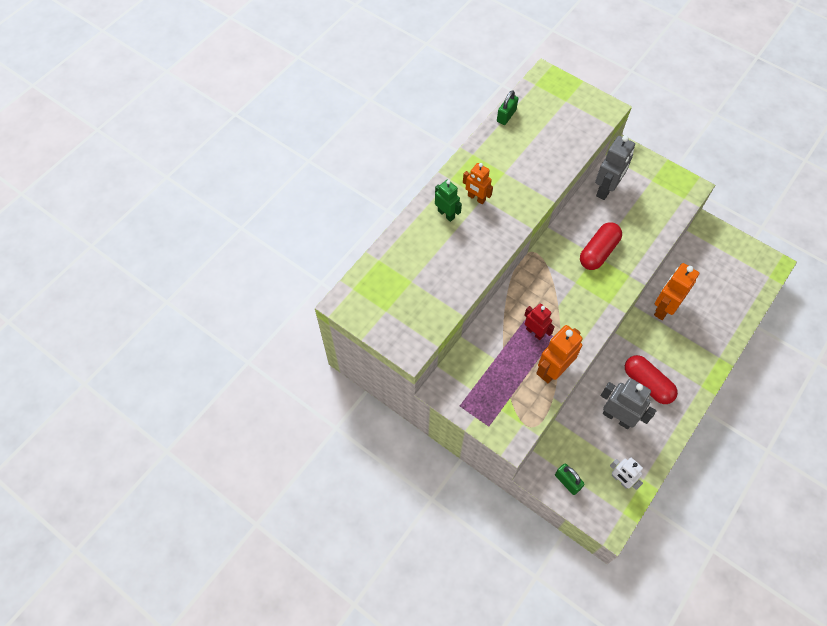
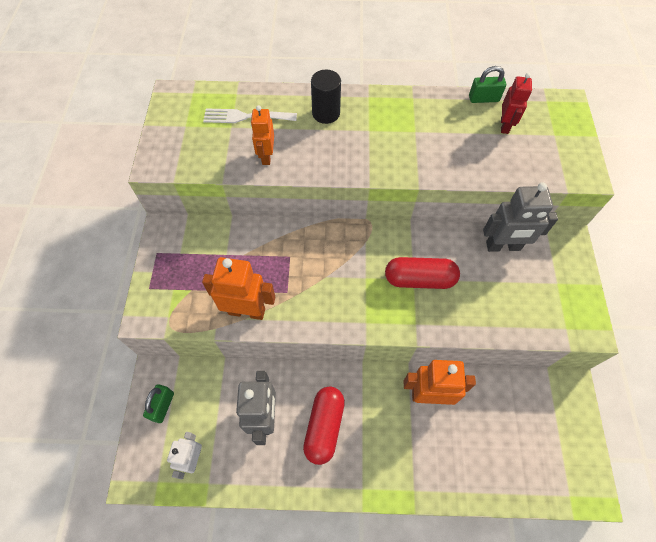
camera: 55 degrees right, 0 degrees up
(409, 266) = (245, 117): none -> white fork
(446, 214) = (326, 113): green robot -> black cylinder
(476, 198) = (364, 125): orange robot -> orange robot (266, 156)
(535, 332) = (279, 272): red robot -> red robot (505, 125)

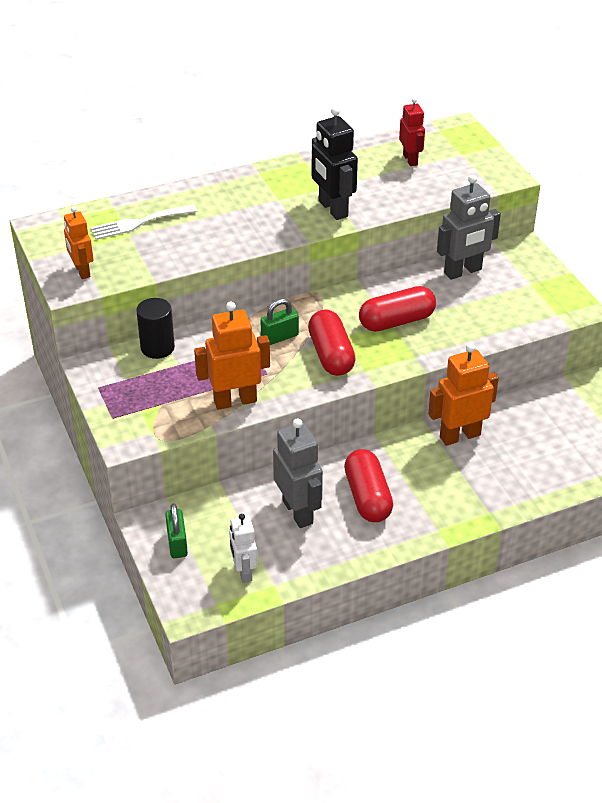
camera: 25 degrees left, 20 degrees down
(266, 156) = (186, 248): orange robot -> orange robot (82, 271)
(326, 113) = (224, 197): black cylinder -> black cylinder (157, 348)
(347, 294) = (331, 355): none -> red capsule
(408, 157) = (332, 209): none -> black robot
(483, 99) = (377, 144): green padlock -> green padlock (279, 337)

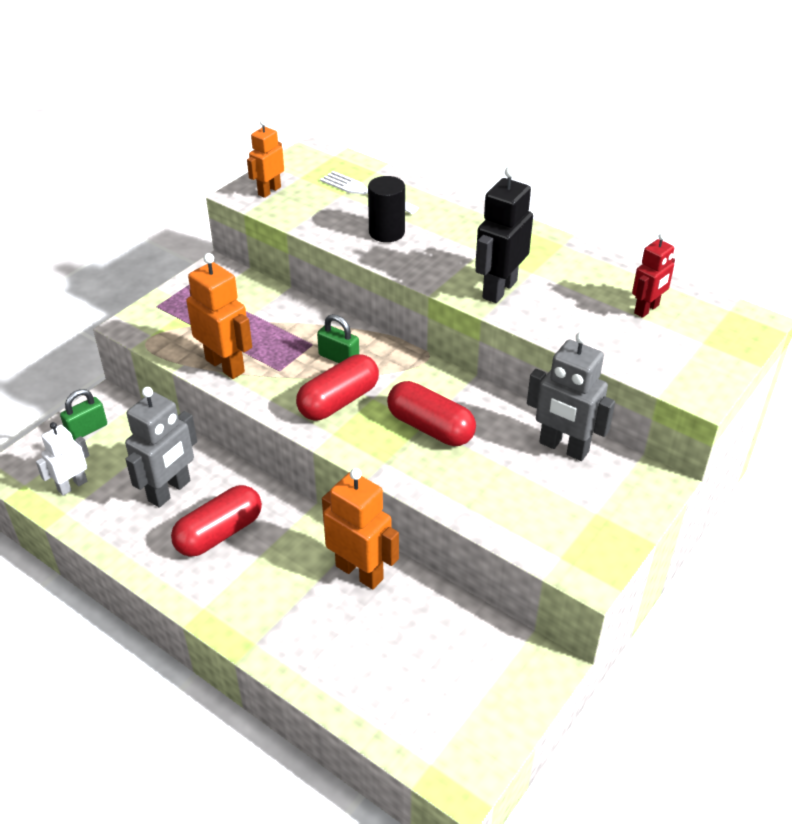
camera: 60 degrees right, 0 degrees up
(157, 348) = (266, 293): black cylinder -> black cylinder (386, 232)

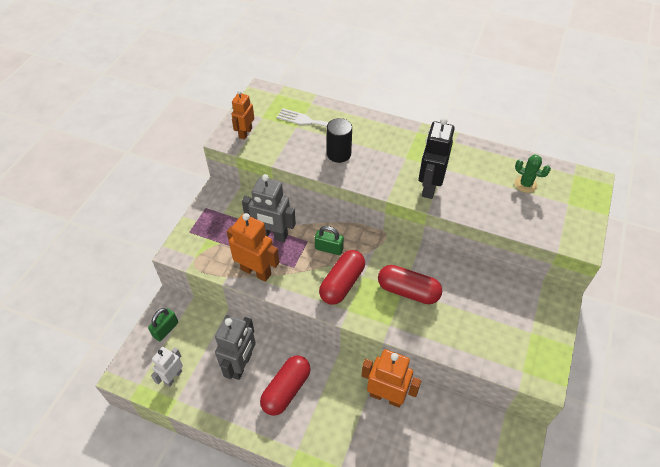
camera: 15 degrees left, 10 degrees up
(563, 447) = (494, 287): grey robot -> grey robot (272, 235)
(647, 309) = (525, 184): red robot -> green cactus

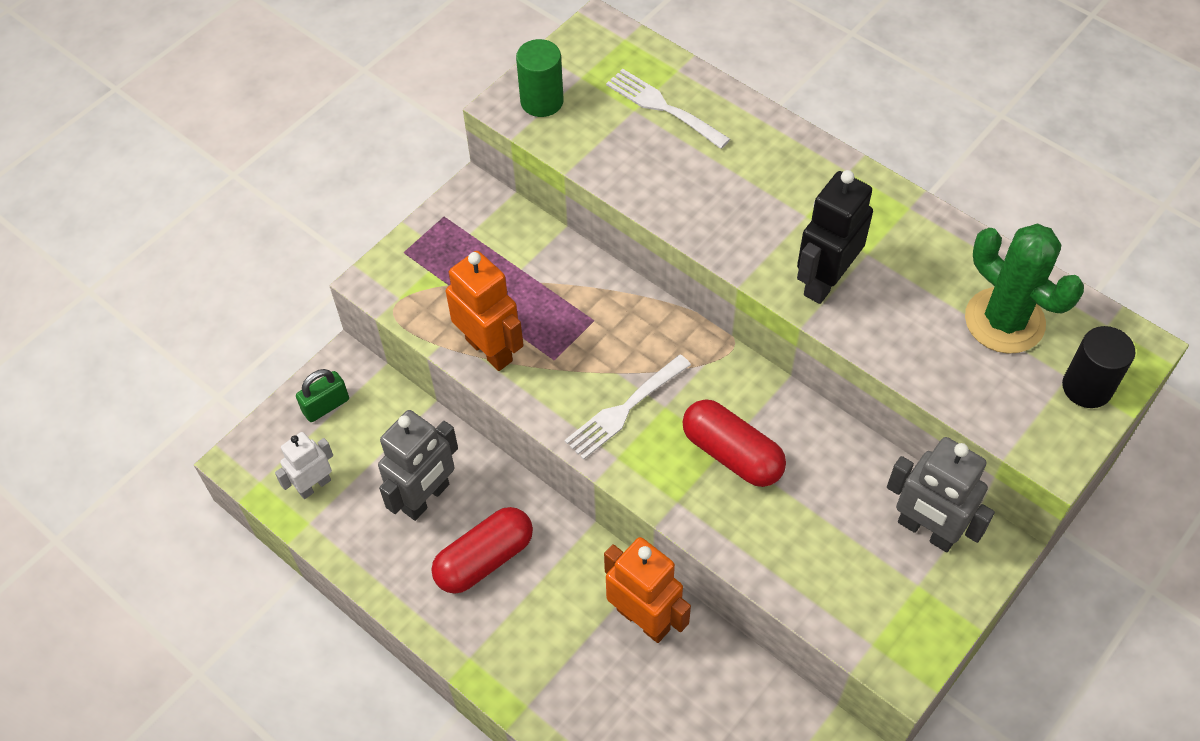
camera: 20 degrees right, 5 degrees up
(245, 133) = (542, 101): orange robot -> green cylinder
(272, 235) = (538, 294): grey robot -> grey robot (926, 531)
(329, 248) = (625, 343): green padlock -> none
(339, 154) = (689, 179): black cylinder -> black cylinder (1087, 387)
(342, 283) = (624, 410): red capsule -> white fork
(525, 184) = (1004, 321): green cactus -> green cactus, size x1.90

